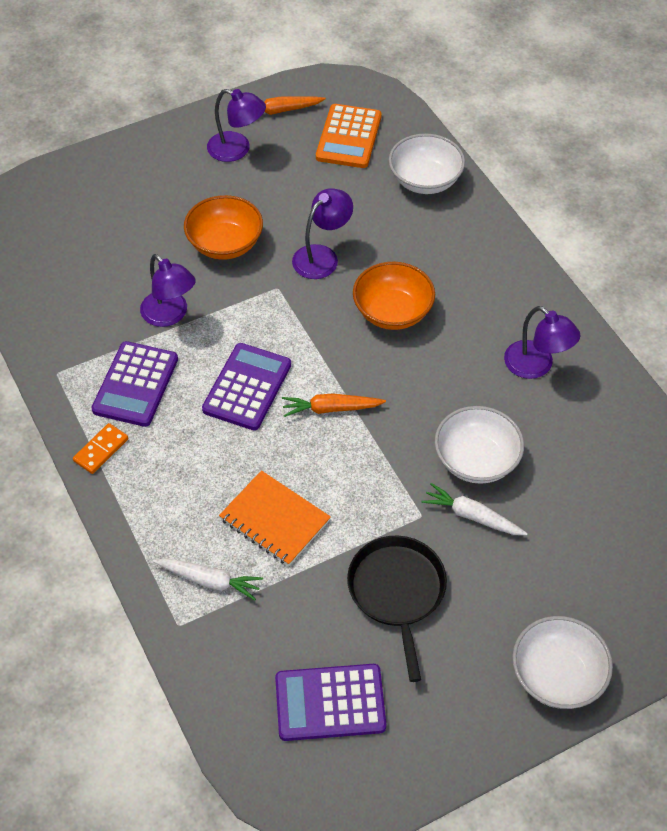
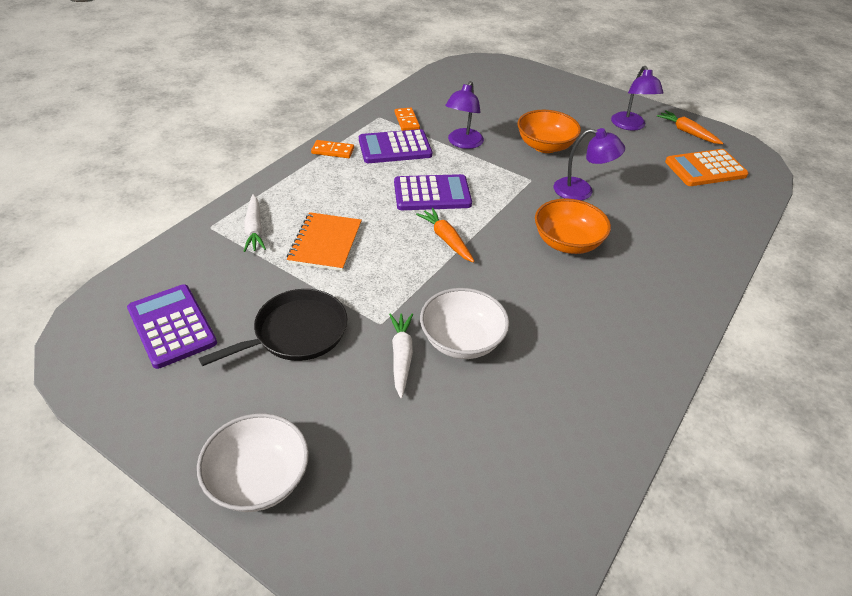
camera: 60 degrees right, 10 degrees down
(86, 348) = (407, 121): none -> orange domino
(425, 180) = (714, 219): white bowl -> none
(536, 366) = (596, 350): purple lamp -> none

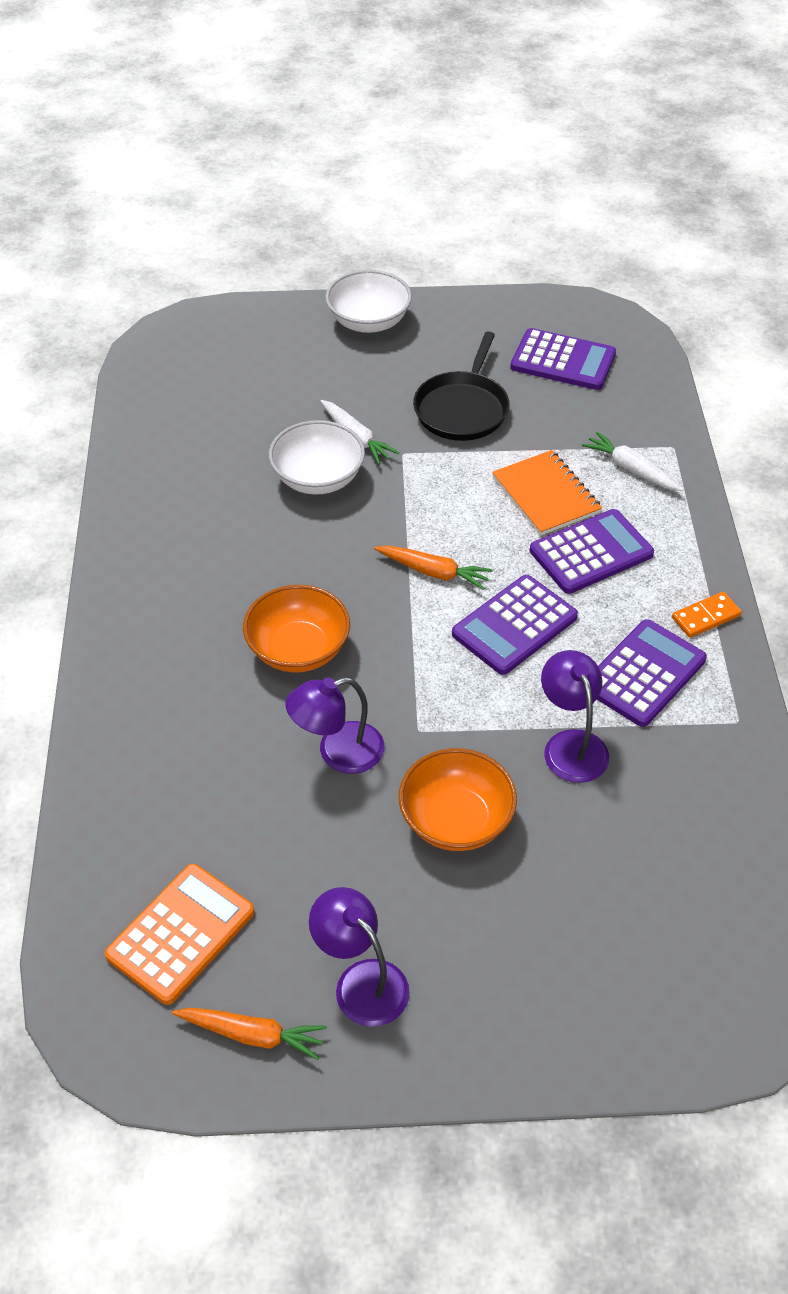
camera: 145 degrees right, 5 degrees up
(345, 202) = (591, 553): none -> purple calculator
(407, 121) = (693, 739): orange domino -> none

